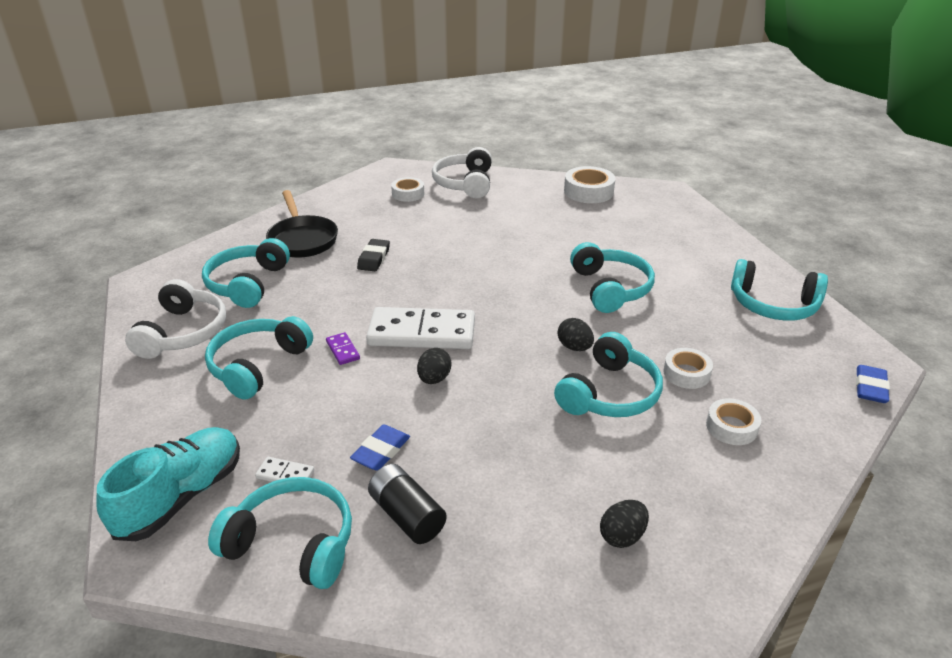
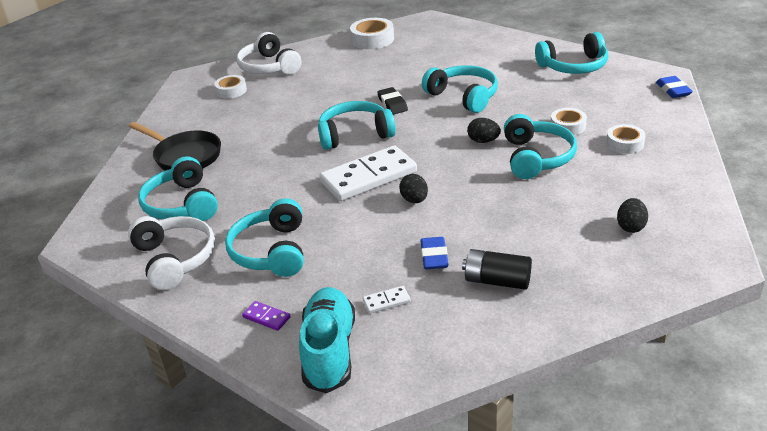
camera: 30 degrees left, 0 degrees up
(293, 543) = (445, 333): turquoise headphones -> turquoise headphones (355, 134)
(342, 350) = (324, 213): purple domino -> purple domino (266, 317)
(374, 258) = (265, 145): black eraser -> black eraser (392, 104)

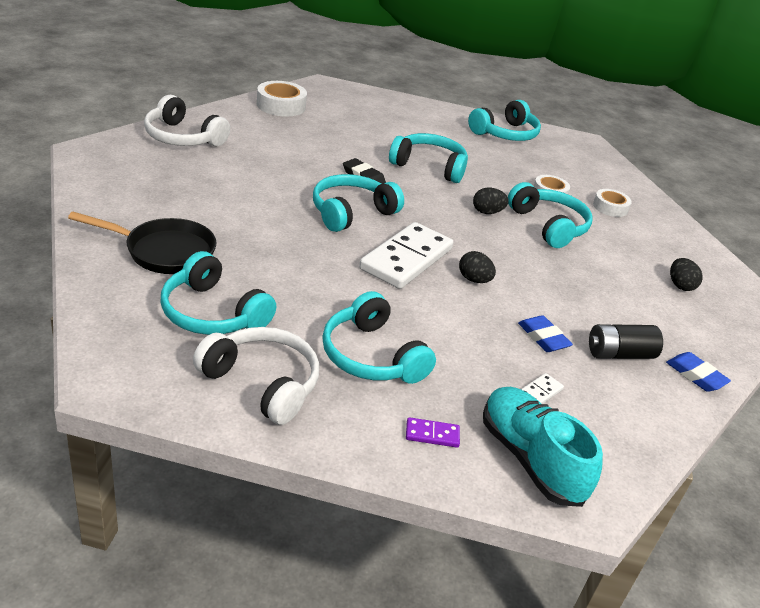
camera: 35 degrees left, 0 degrees up
(231, 91) = (158, 167): white tape -> none
(673, 90) = (606, 155): blue eraser -> blue eraser (695, 375)

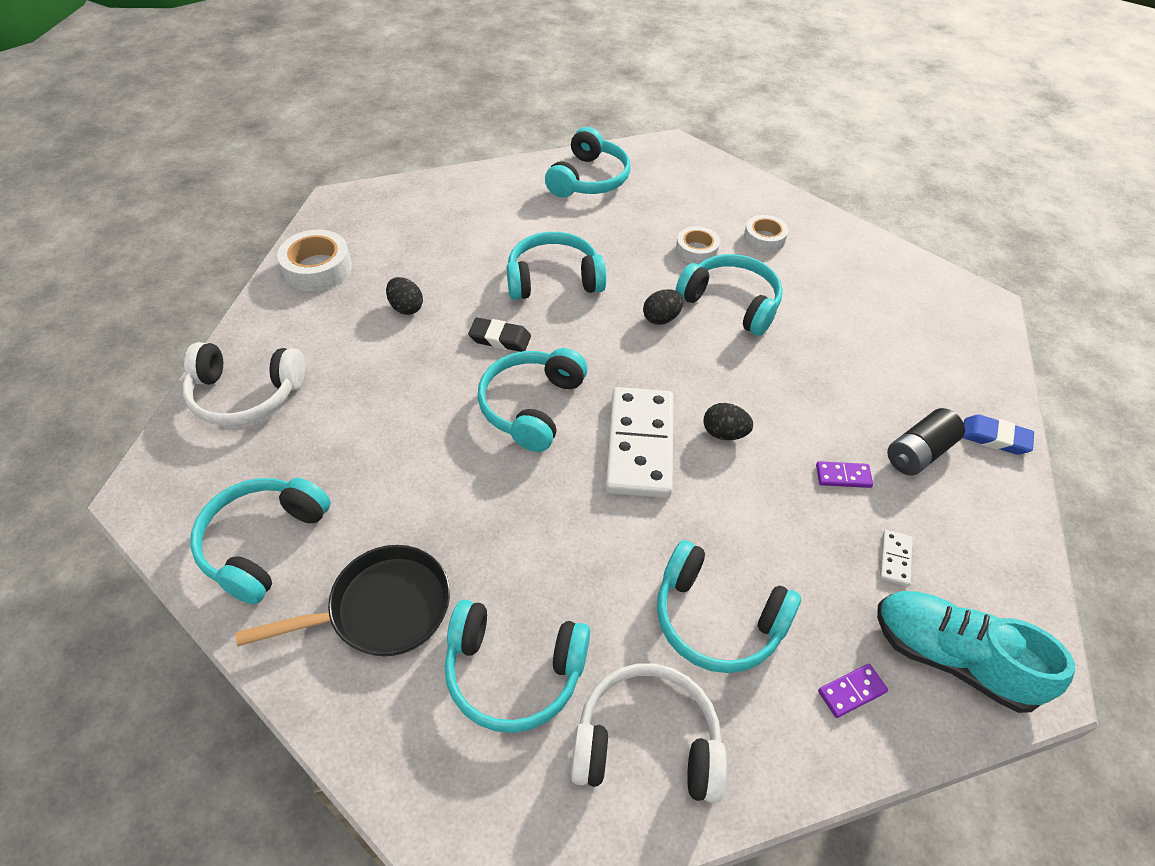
camera: 25 degrees left, 15 degrees up
(128, 197) = (263, 543): none -> turquoise headphones
(543, 337) = (843, 476): blue eraser -> purple domino
(680, 285) = (899, 318): black egg -> black egg (406, 307)

